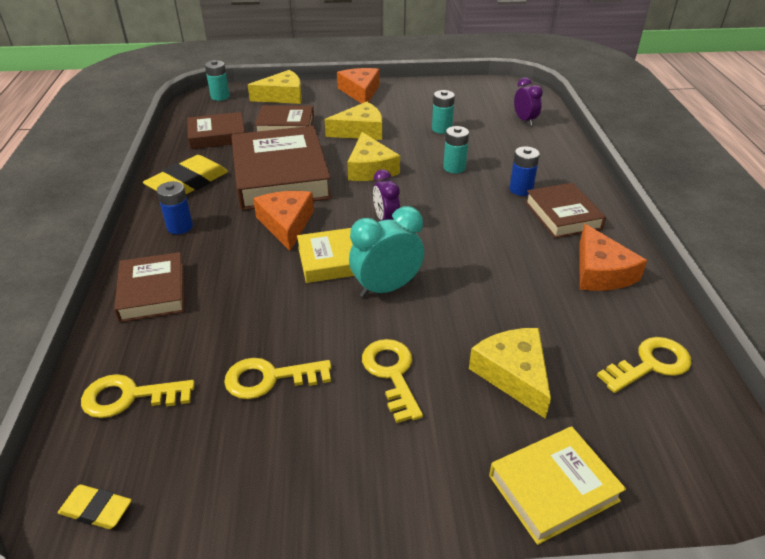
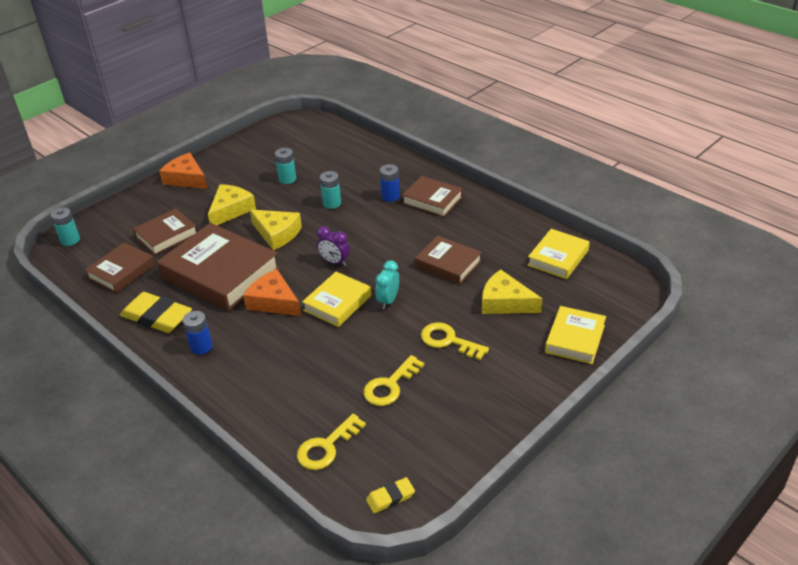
camera: 40 degrees left, 0 degrees up
(153, 292) = (249, 392): brown book -> brown book (448, 264)
(188, 183) = (157, 317): yellow eraser -> yellow eraser turned 60 degrees counterclockwise
(282, 96) = (126, 213): yellow cheese -> none
(386, 288) = (388, 301): turquoise clock -> turquoise clock, size x0.65
(524, 120) = (335, 145): purple clock -> none
(600, 272) = (487, 223): orange cheese -> none
(650, 364) = (558, 258): yellow key -> yellow book

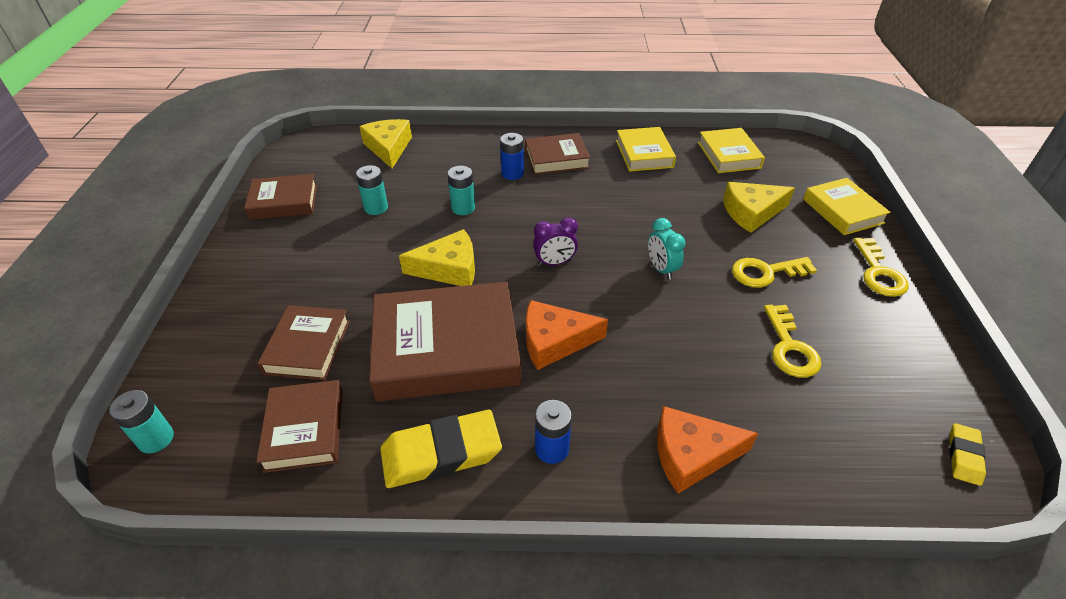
camera: 45 degrees left, 5 degrees up
(186, 179) = (239, 267): orange cheese -> orange cheese (692, 454)
(231, 210) = (354, 273): yellow cheese -> yellow cheese (389, 148)
(326, 447) = (841, 454): yellow key -> yellow key (879, 273)
(337, 303) = (620, 301): yellow book -> yellow book (644, 154)
(448, 264) = (657, 206): brown book -> brown book (284, 202)

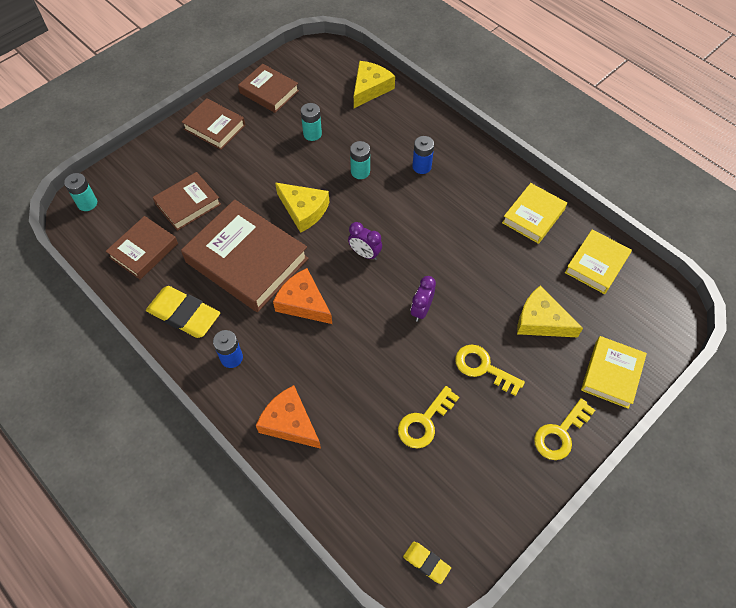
camera: 45 degrees right, 15 degrees up
(556, 159) = (466, 175): brown book -> brown book (214, 127)
(661, 269) = (421, 310): turquoise clock -> purple clock
(964, 456) = (426, 563): yellow eraser -> yellow eraser turned 60 degrees clockwise

